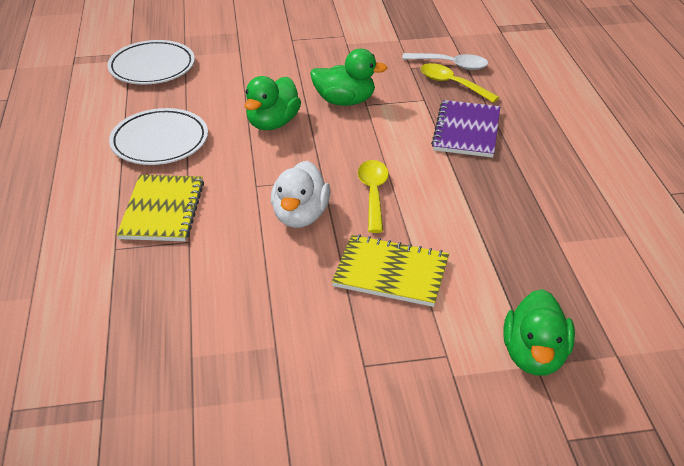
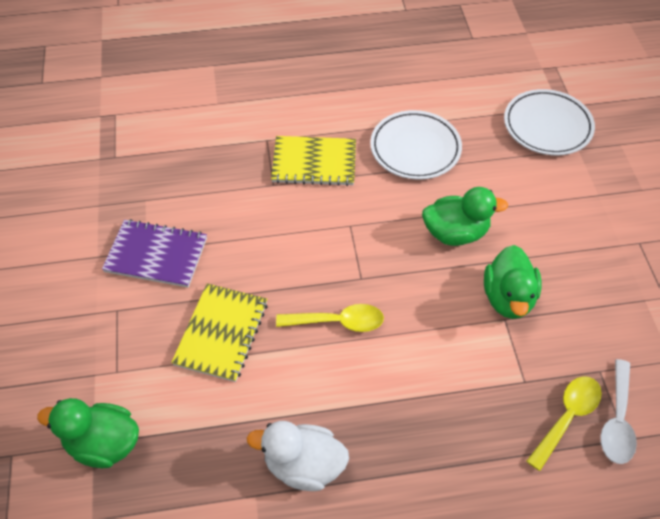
camera: 90 degrees right, 15 degrees up
(273, 123) = (455, 233): green duck -> green duck turned 150 degrees clockwise
(300, 216) = (304, 261): white duck -> white duck (303, 465)
(466, 131) = (460, 423): purple notebook -> purple notebook (156, 255)

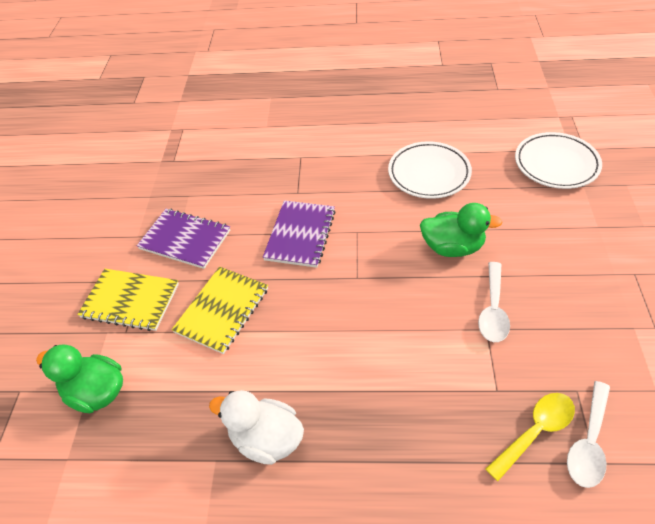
camera: 15 degrees right, 5 degrees down
(288, 235) = (300, 235): none -> purple notebook
(314, 163) = (336, 178): yellow notebook -> yellow notebook (130, 301)
(338, 322) = (327, 313): yellow spoon -> none
(508, 298) = (493, 310): green duck -> white spoon

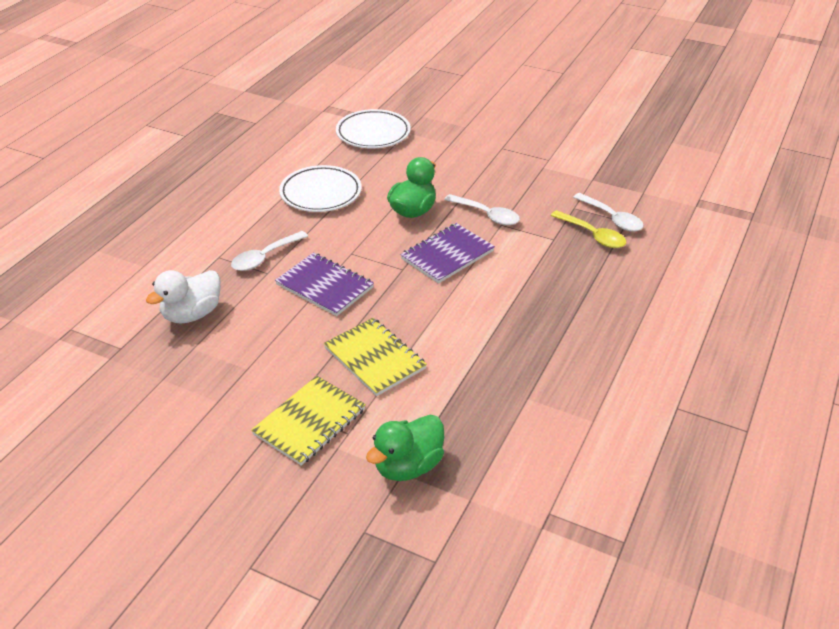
camera: 70 degrees left, 10 degrees down
(185, 240) = (259, 364): purple notebook -> purple notebook (447, 255)
(266, 439) = (525, 363): white duck -> white duck (192, 314)
(316, 182) = (265, 257): none -> white spoon
(535, 431) = (593, 235): yellow spoon -> yellow spoon turned 150 degrees clockwise

